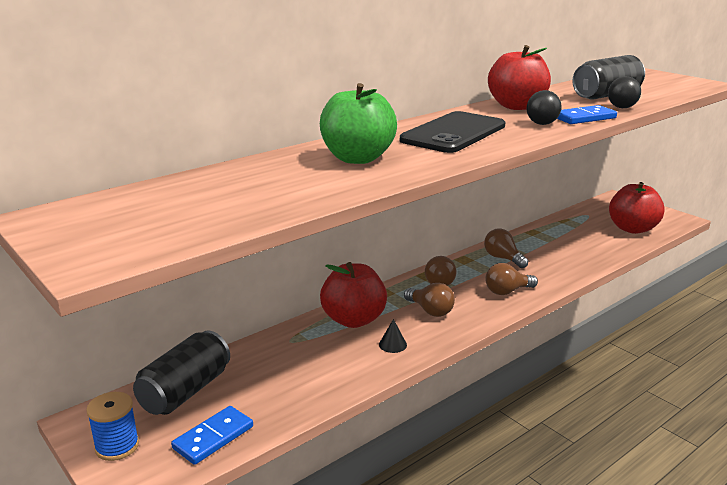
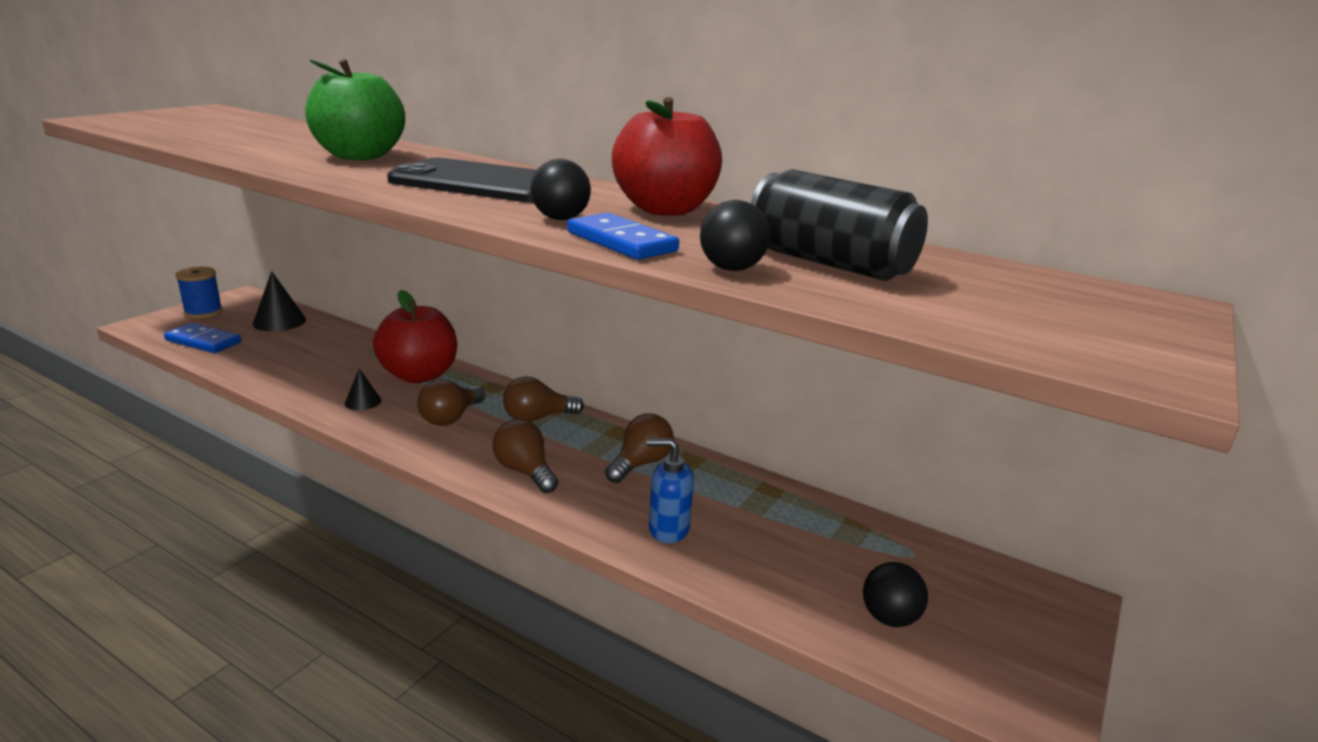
camera: 70 degrees right, 0 degrees up
(185, 391) = (279, 321): black can -> black cone
(568, 261) = (668, 529): none -> blue soap dispenser
(632, 229) = (889, 618): red apple -> black ball

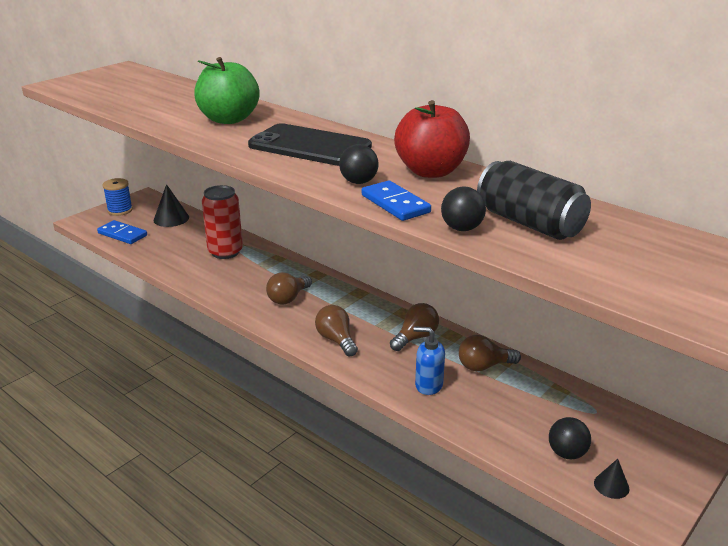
camera: 10 degrees right, 5 degrees up
(357, 361) = (225, 252): none -> red can
(363, 402) = (230, 284): black cone -> black cone (611, 485)
(419, 375) = (267, 264): red apple -> none
(537, 418) = (347, 300): brown light bulb -> brown light bulb (484, 366)

